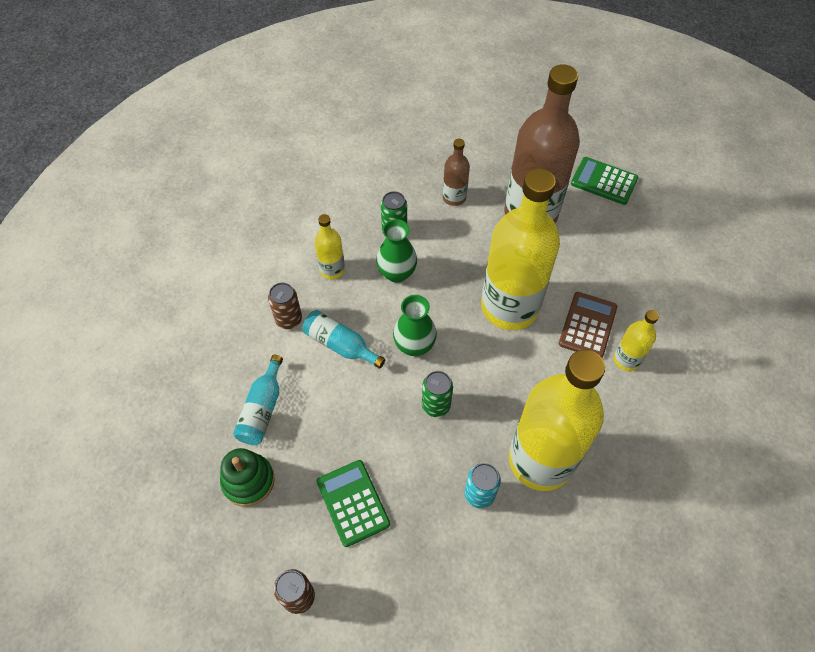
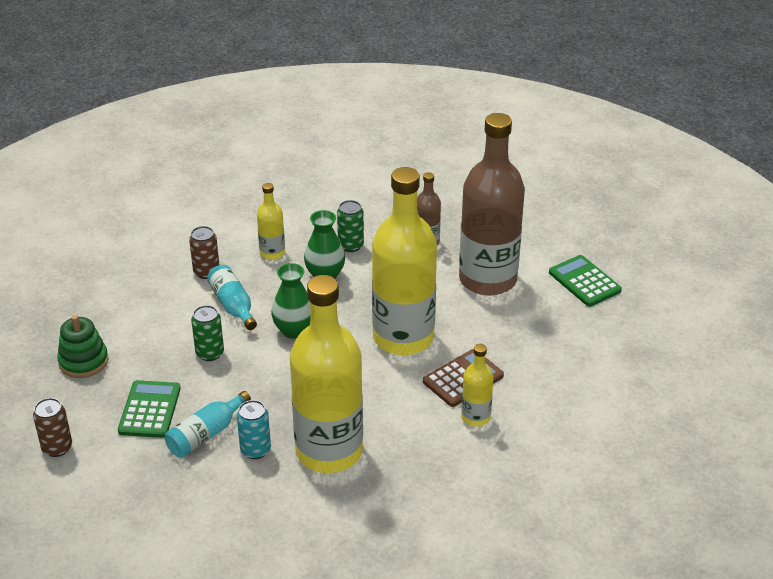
camera: 30 degrees right, 20 degrees down
(262, 409) = (134, 321): turquoise bottle -> turquoise bottle (206, 434)
(436, 405) = (274, 377): green can -> green can (210, 353)

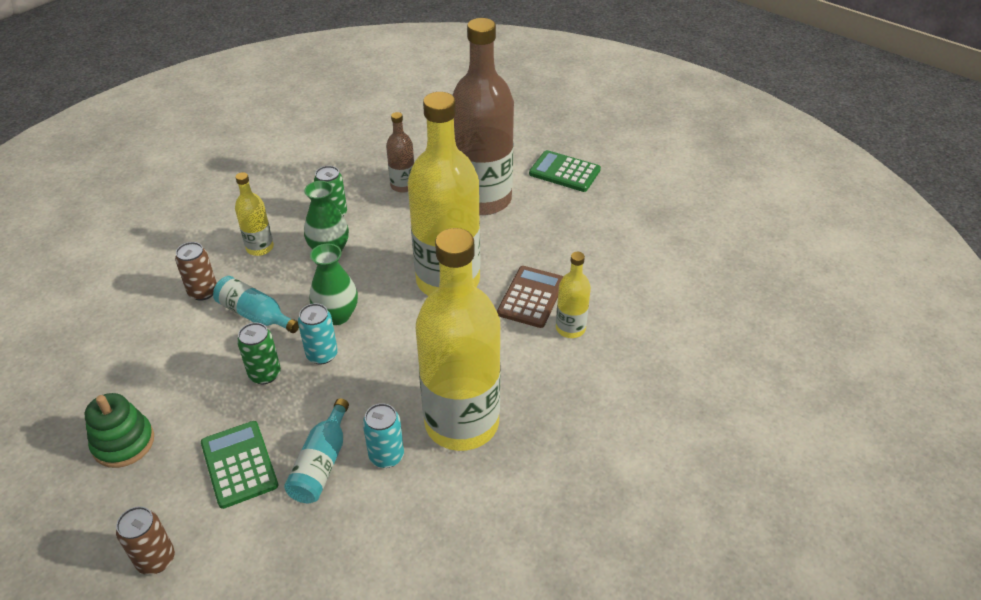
camera: 30 degrees left, 5 degrees up
(261, 356) = (322, 354): none -> turquoise can

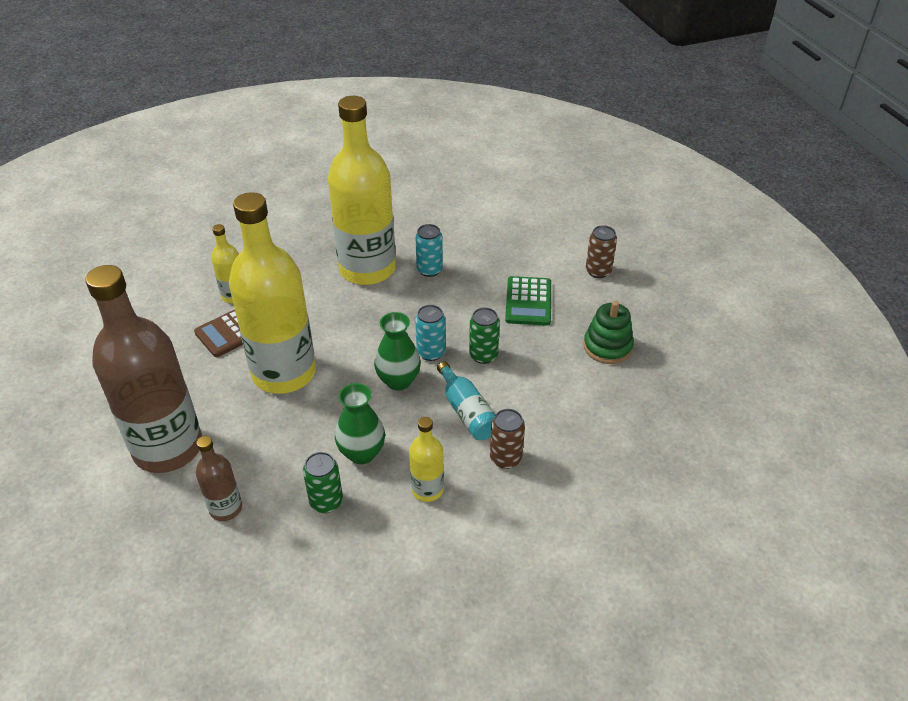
camera: 150 degrees left, 0 degrees up
(321, 463) = (473, 282): turquoise bottle -> none
(564, 172) = (54, 445): green calculator -> none

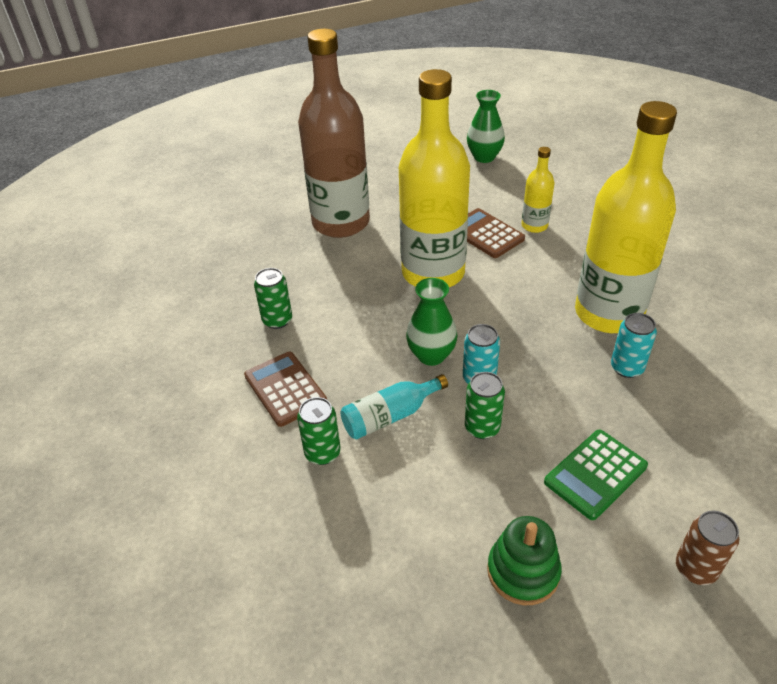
camera: 90 degrees right, 0 degrees up
(226, 508) = (276, 263): brown bottle -> none
(362, 453) = (332, 337): green vase -> green vase (484, 157)
(427, 489) = (285, 389): yellow bottle -> brown calculator
(505, 458) = (322, 453): brown can -> green can
(528, 301) = (595, 474): green calculator -> green calculator turned 45 degrees counterclockwise

